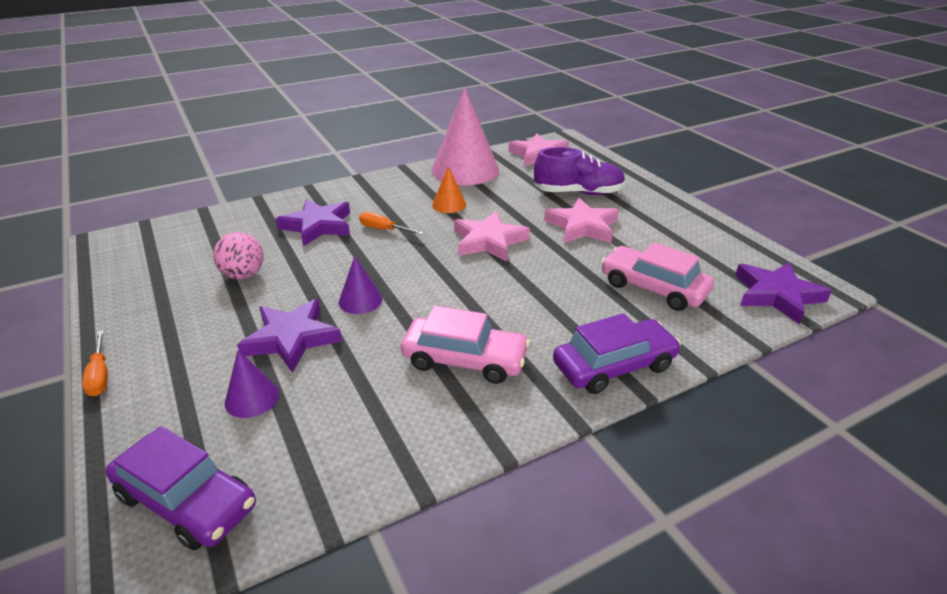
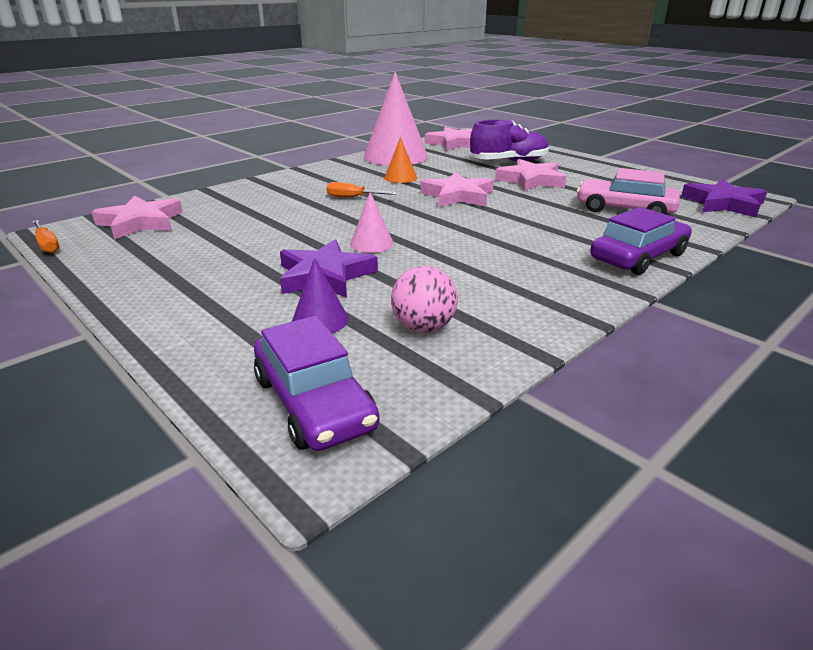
camera: 15 degrees left, 5 degrees down
(100, 375) = (132, 327): orange screwdriver -> orange screwdriver (47, 245)
(178, 239) = (140, 222): none -> pink star
(186, 501) = (314, 402): purple car -> purple car turned 45 degrees clockwise
(243, 275) = (235, 239): pink ball -> pink ball (423, 327)
(318, 226) = (284, 201): purple star -> none
(360, 300) = (371, 243): purple cone -> pink cone
(465, 360) = (506, 269): pink car -> none

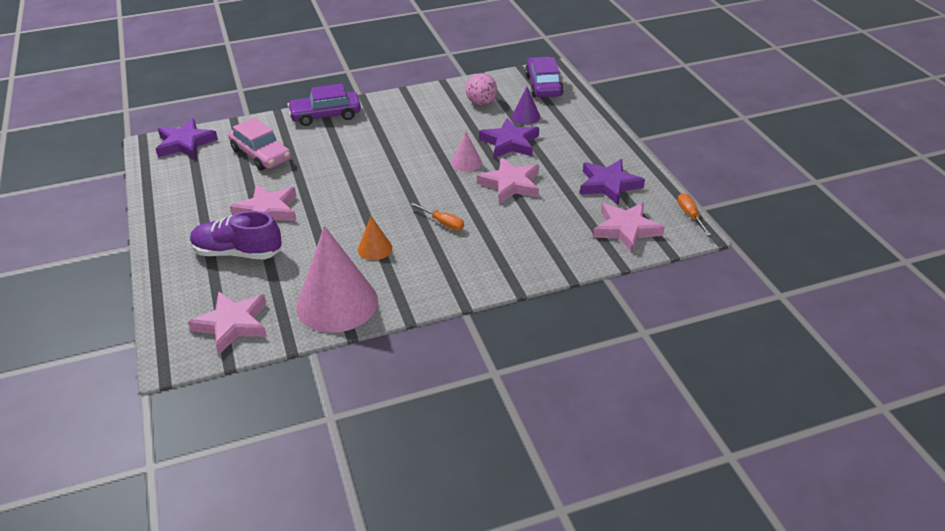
camera: 155 degrees left, 10 degrees up
(157, 255) = (609, 185): none -> purple star
(458, 196) = (356, 203): pink star -> pink star (510, 184)

